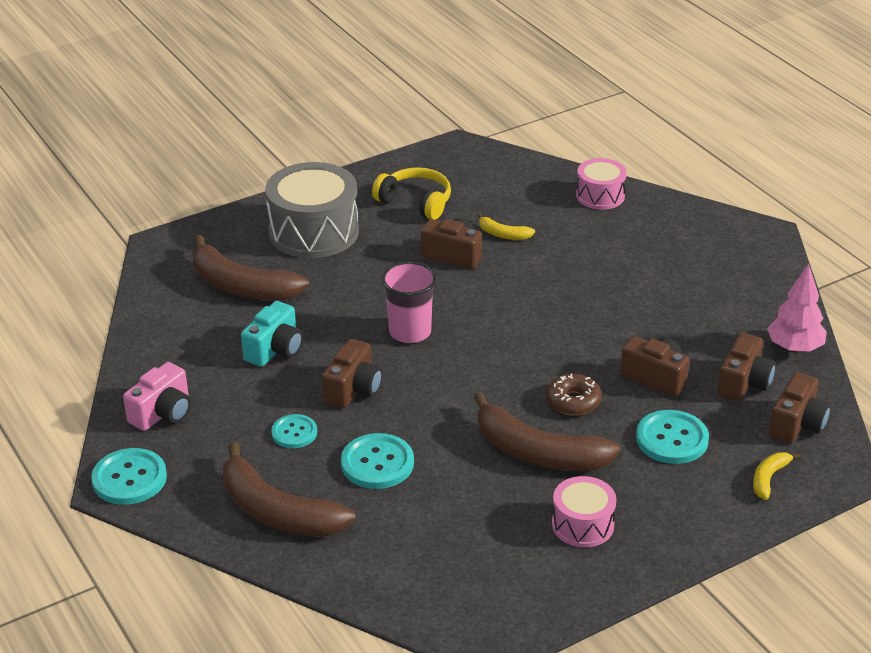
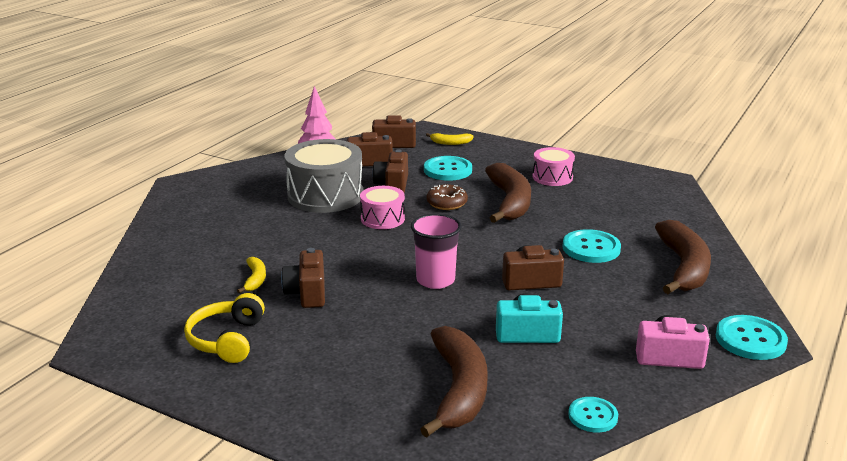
camera: 120 degrees left, 10 degrees down
(294, 433) = (606, 288): turquoise button -> turquoise button (593, 416)
(314, 232) = (327, 382): grey drum -> grey drum (325, 195)
(600, 196) = (159, 253): pink drum -> pink drum (382, 219)

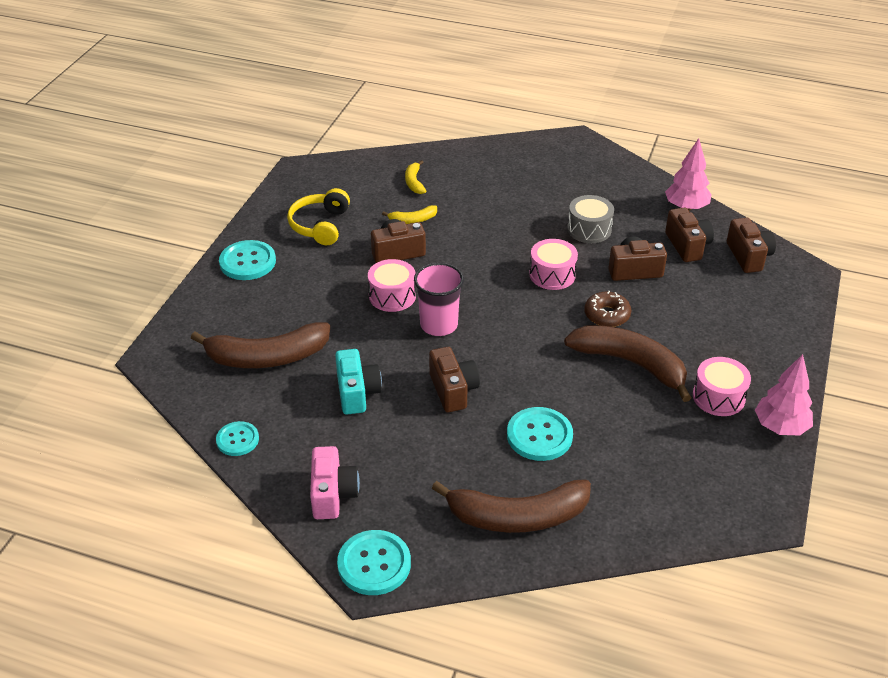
camera: 80 degrees right, 15 degrees up
(227, 339) = (320, 225): yellow headphones -> yellow headphones turned 75 degrees counterclockwise
(325, 195) = (589, 229): grey drum -> grey drum, size x0.56
(380, 302) = (392, 296): none -> pink drum
(447, 170) = (695, 307): turquoise button -> turquoise button (247, 262)
(450, 143) = (778, 301): yellow banana -> yellow banana (414, 182)
(510, 202) = (630, 364): brown banana -> brown banana turned 135 degrees counterclockwise
(585, 163) = (780, 427): none -> pink tree

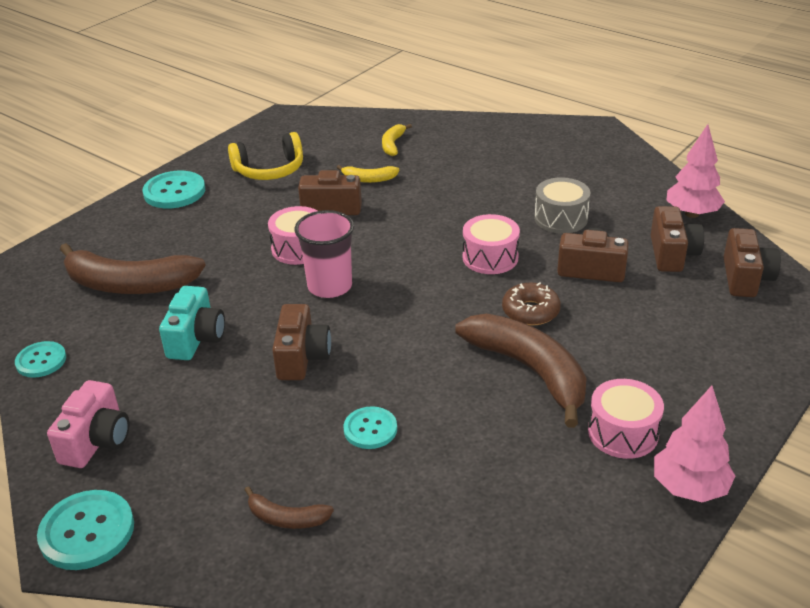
camera: 20 degrees right, 5 degrees down
(320, 225) = (269, 170): yellow headphones -> yellow headphones turned 135 degrees counterclockwise
(517, 516) = (286, 518): brown banana -> brown banana, size x0.46
(539, 435) = (370, 429): turquoise button -> turquoise button, size x0.64

